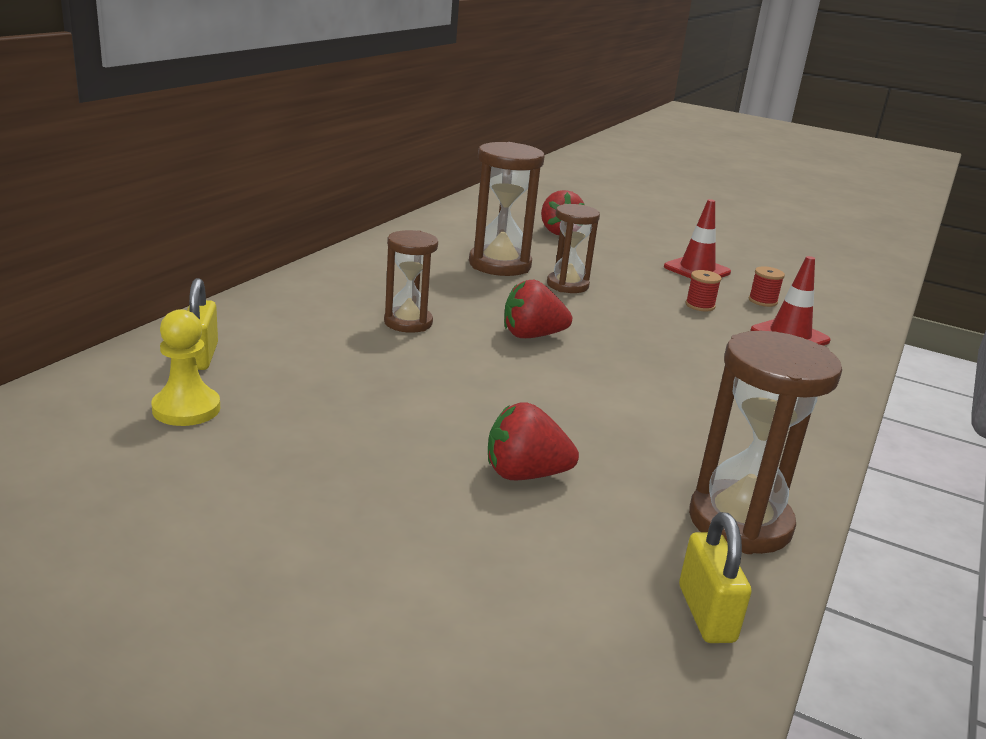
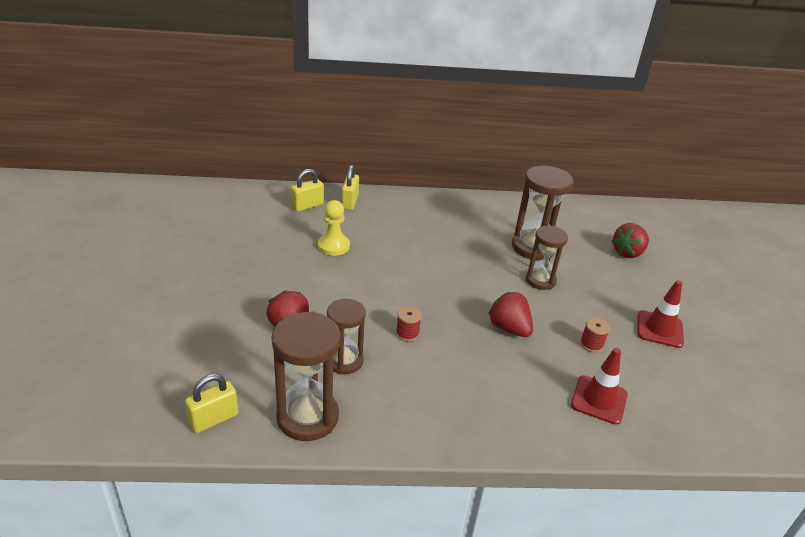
camera: 60 degrees right, 10 degrees up
(186, 409) = (260, 221): yellow pawn -> yellow pawn (333, 246)
(241, 324) = (349, 202): none -> yellow padlock
(408, 322) = (410, 244): brown hourglass -> brown hourglass (344, 361)
(532, 336) = (447, 287): red strawberry -> red strawberry (509, 328)
(762, 301) = (648, 374): red spool -> red spool (407, 333)

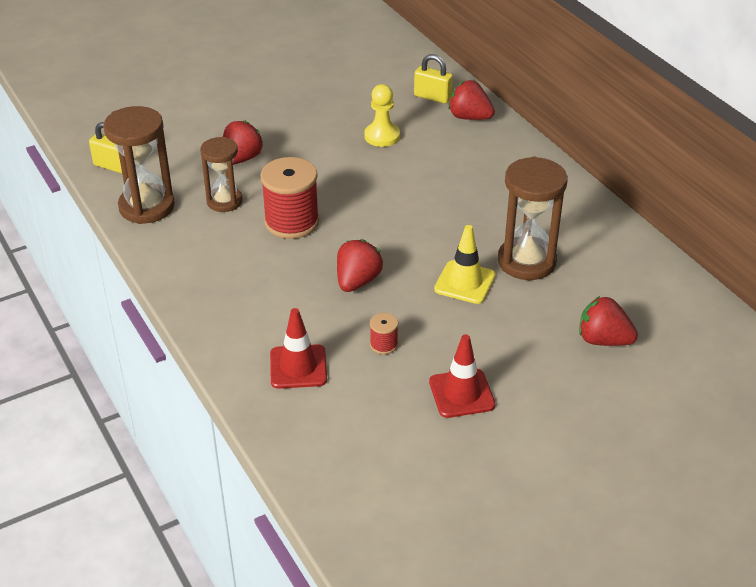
camera: 65 degrees right, 5 degrees up
(349, 202) = (469, 117): yellow padlock -> red strawberry
(407, 333) = (291, 222): red spool -> red spool, size x2.19
(540, 280) = (465, 282): brown hourglass -> yellow traffic cone

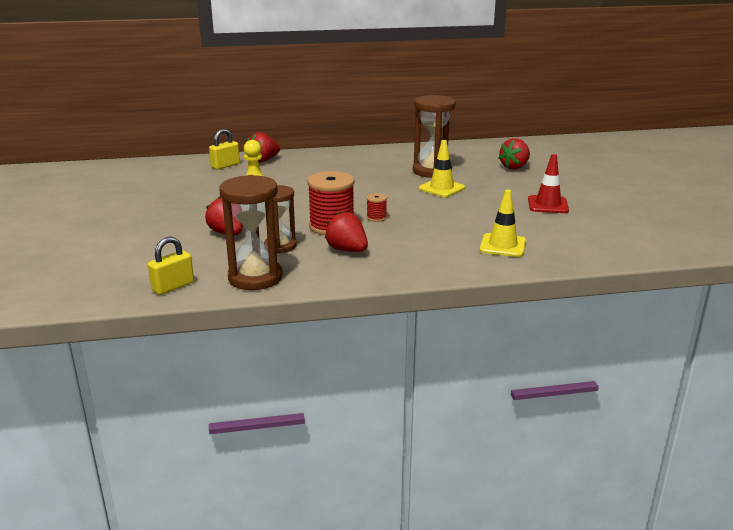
camera: 70 degrees left, 15 degrees down
(298, 367) = (502, 246): red traffic cone -> yellow traffic cone
(357, 281) = (419, 216): red strawberry -> red strawberry (347, 250)
(383, 344) = (491, 218): red spool -> red spool (376, 217)

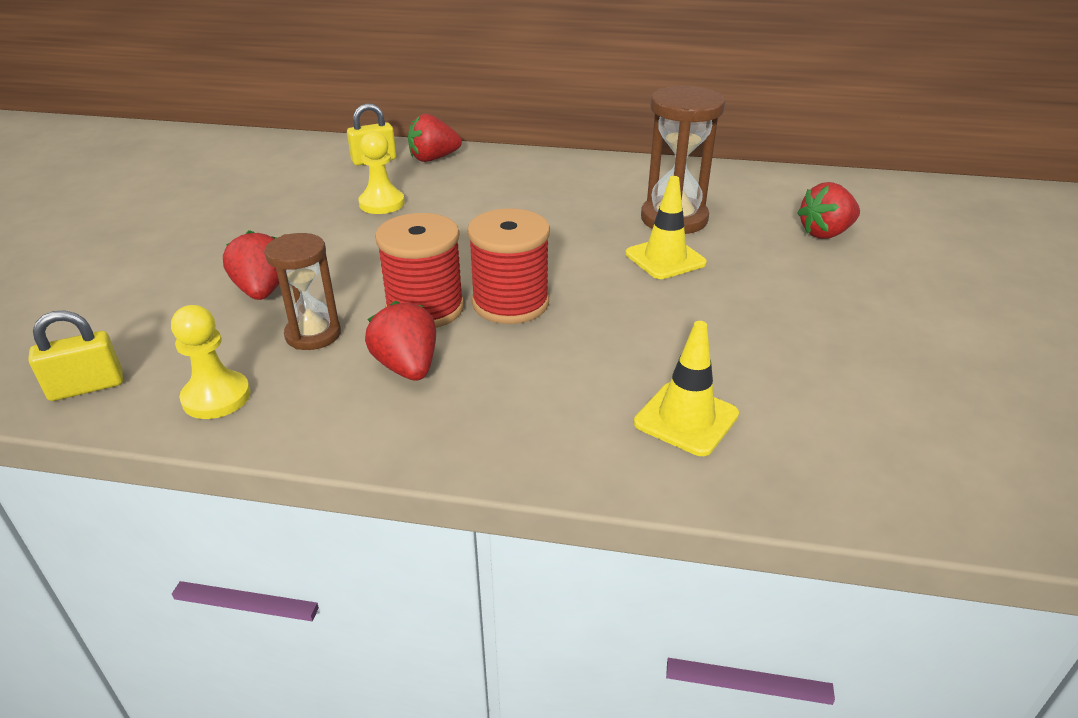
camera: 20 degrees right, 10 degrees up
(255, 278) = (216, 397): brown hourglass -> yellow pawn
(376, 217) = (510, 303): red spool -> red spool, size x2.19
(548, 205) = (837, 332): red traffic cone -> none

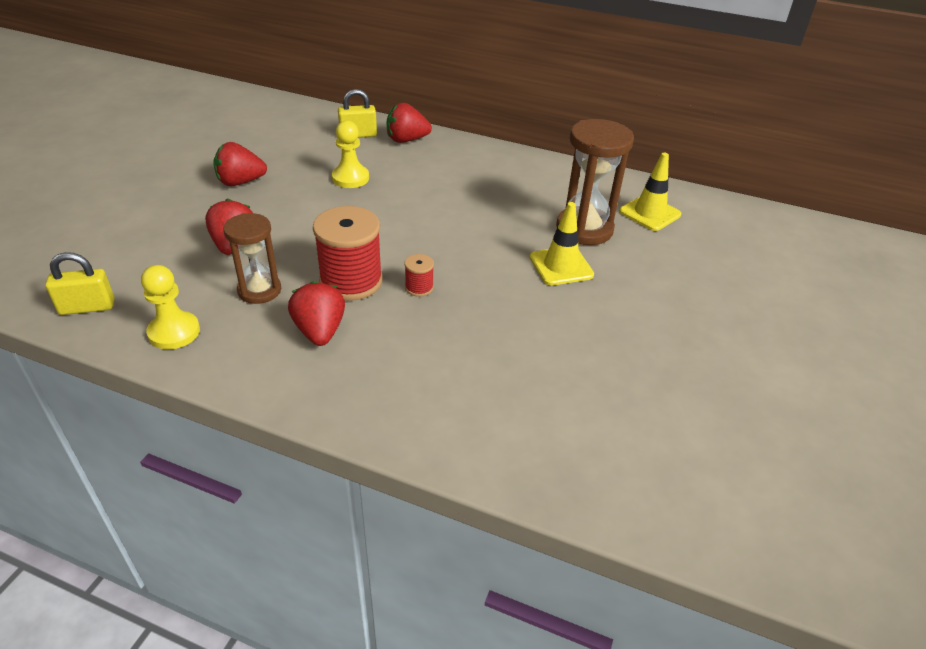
camera: 10 degrees right, 5 degrees up
(510, 303) = (419, 287): red spool -> red spool, size x0.46
(686, 419) = (517, 415): yellow traffic cone -> yellow traffic cone (650, 213)
(825, 233) = (710, 263): red strawberry -> red strawberry (240, 182)

